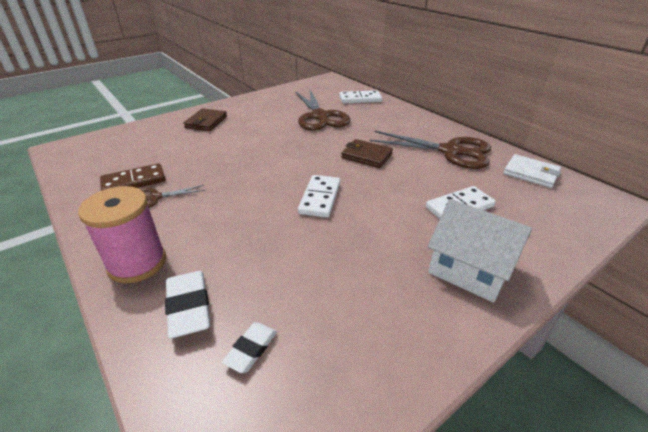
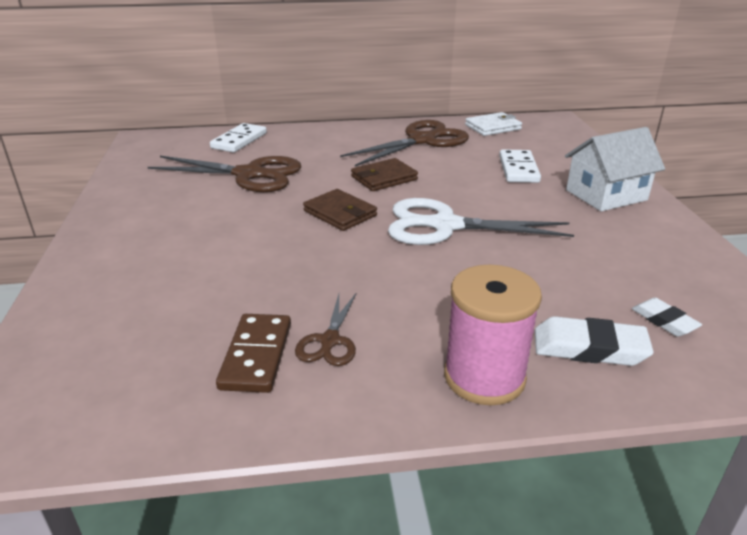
camera: 60 degrees left, 5 degrees down
(206, 122) = (133, 256): brown wallet -> brown wallet (340, 213)
(320, 198) = (444, 225): white domino -> white scissors

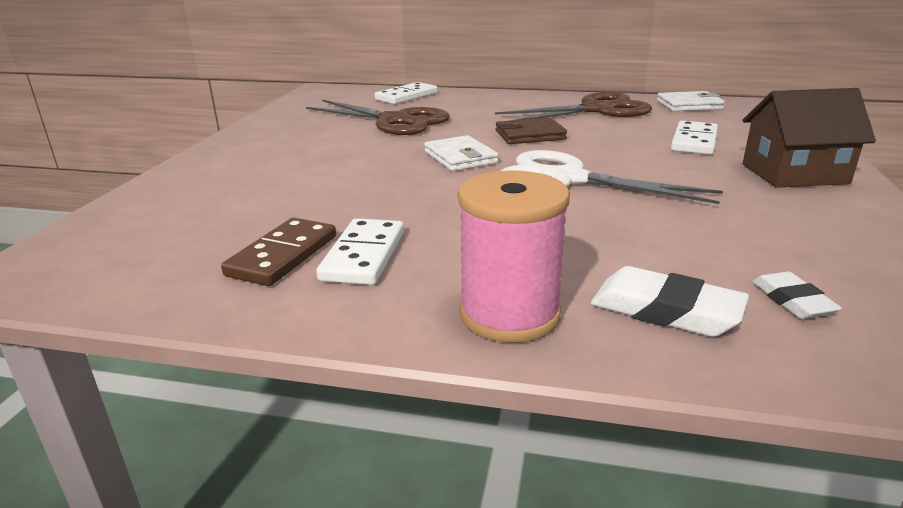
camera: 20 degrees right, 5 degrees down
(329, 341) = (364, 256): brown scissors -> white domino
(340, 213) = (460, 158): brown wallet -> white wallet
(606, 195) = (794, 174): white house -> brown house

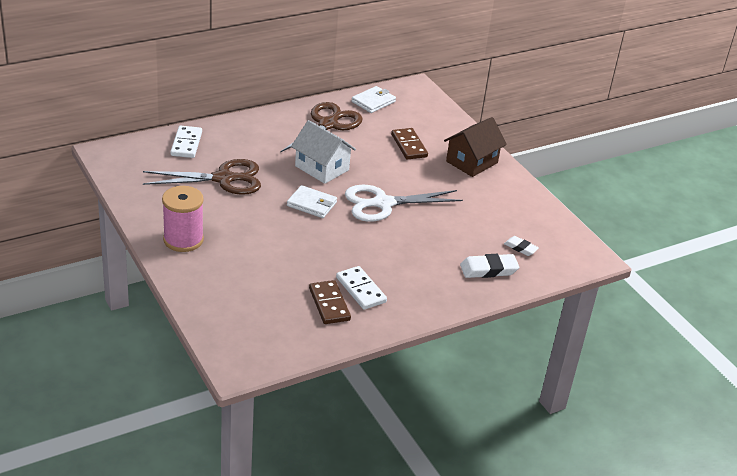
camera: 45 degrees left, 10 degrees up
(509, 314) = (445, 293): pink spool -> pink spool (183, 240)
(530, 135) = (322, 168): brown wallet -> white house
(694, 141) = (409, 146): white domino -> brown domino

